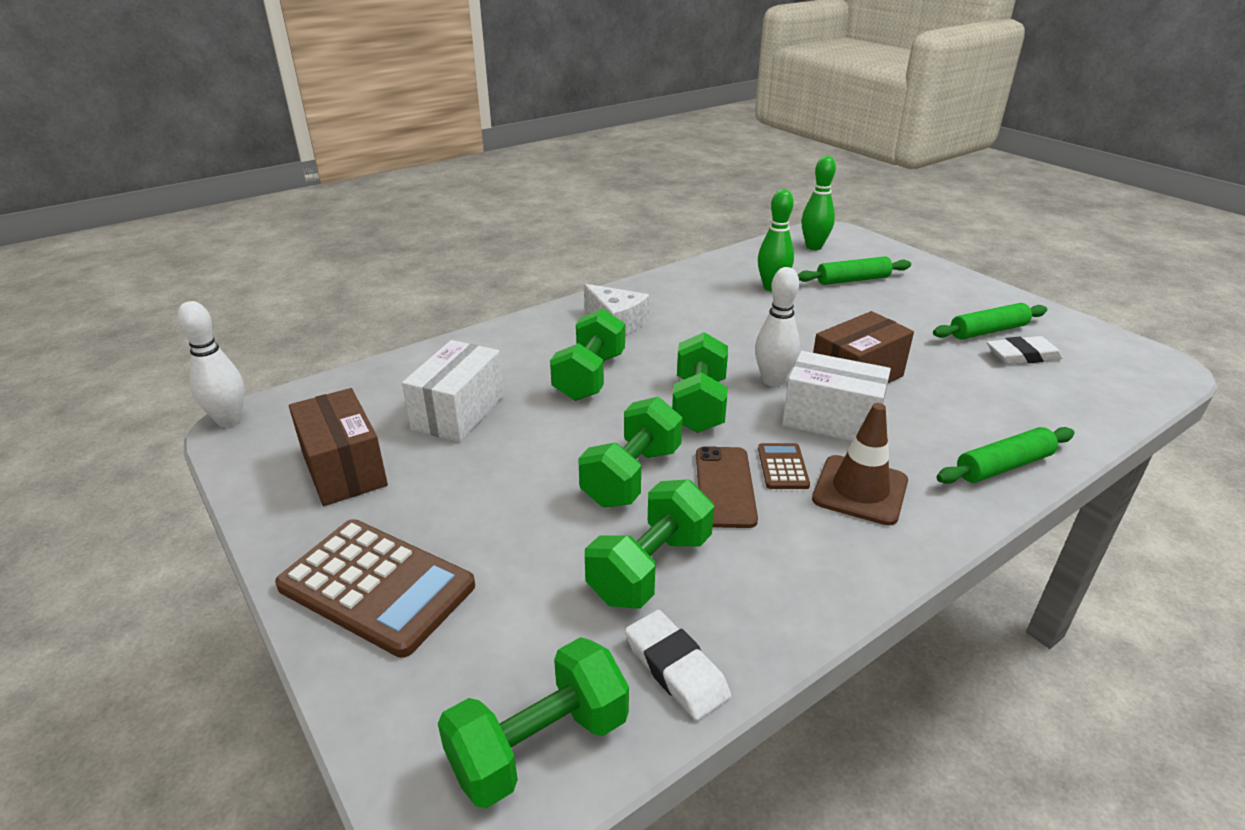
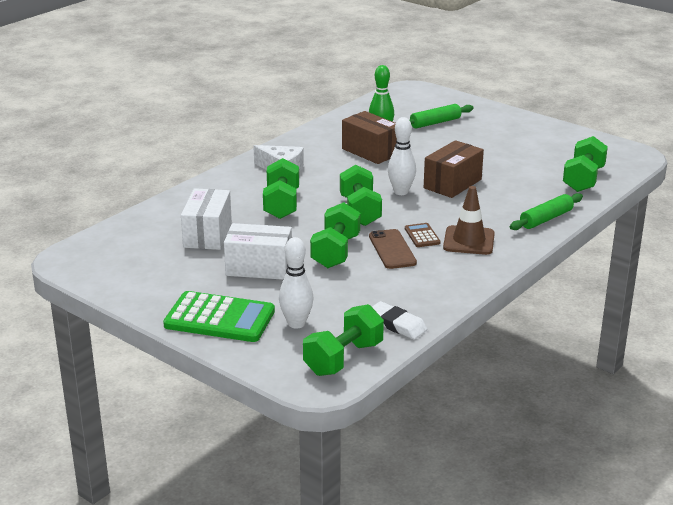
camera: 15 degrees left, 5 degrees down
(229, 420) = (56, 258): white bowling pin -> white bowling pin (296, 323)
(344, 469) = (156, 272): brown box -> brown box (371, 151)
(377, 586) = (219, 318): brown calculator -> green calculator
(650, 568) = (366, 290): green dumbbell -> green dumbbell (583, 179)
(814, 247) = (401, 102): green bowling pin -> none
(831, 420) = (443, 209): white box -> white box (259, 268)
(988, 331) = (530, 146): green rolling pin -> none
(1022, 355) = (552, 158): white eraser -> none

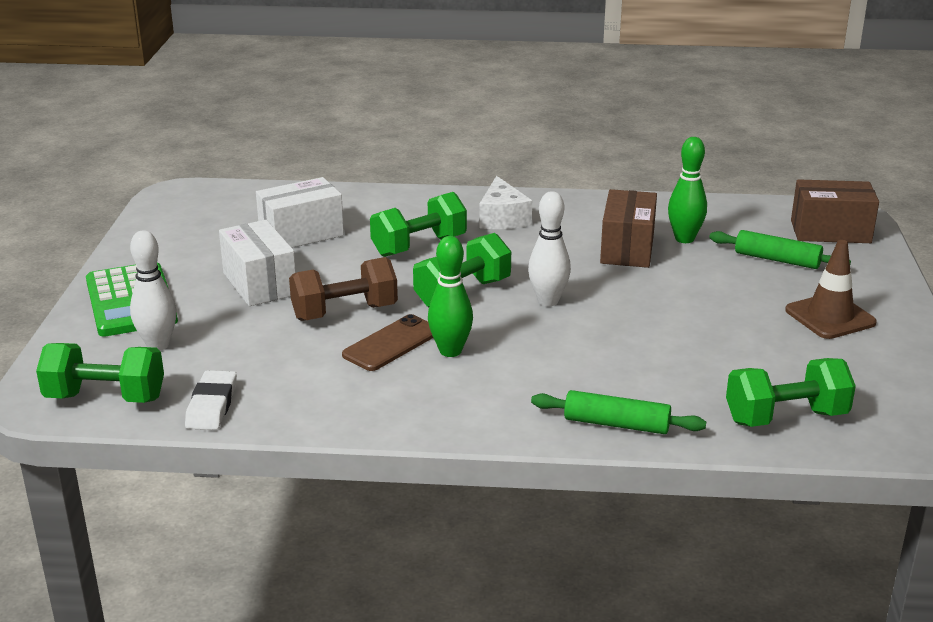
camera: 55 degrees right, 0 degrees up
(336, 252) = (344, 312): green dumbbell -> brown dumbbell
(422, 236) = (450, 351): brown calculator -> green bowling pin
(452, 184) = (620, 326): brown box -> brown box (830, 232)
(469, 241) = (477, 386): brown traffic cone -> brown traffic cone (830, 317)

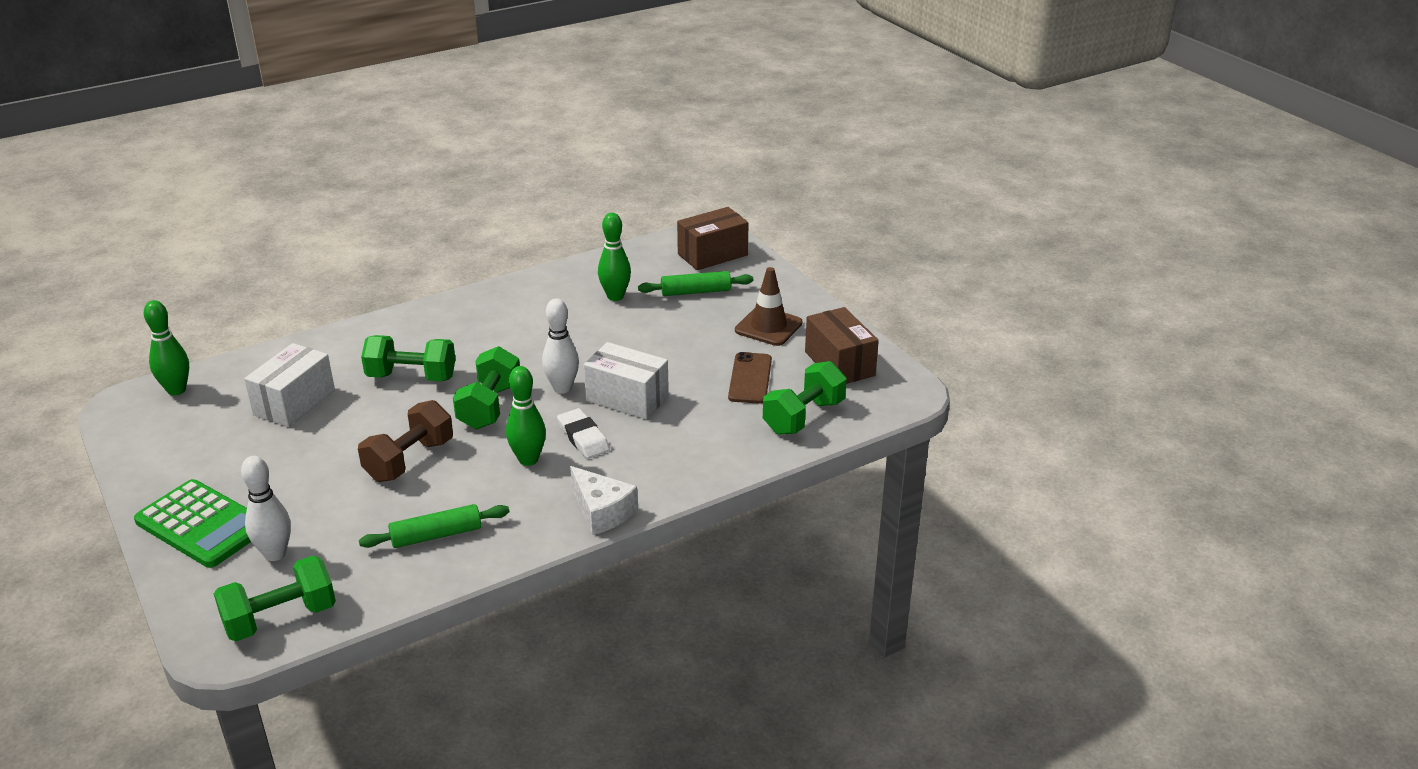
camera: 35 degrees left, 5 degrees up
(212, 405) = (382, 584): white eraser -> white eraser (583, 437)
(224, 195) = (176, 390): none -> green bowling pin
(260, 284) = (306, 463): white box -> white box (627, 398)
(391, 343) = (476, 472): brown phone -> brown phone (750, 378)
(419, 246) = (411, 377): green dumbbell -> green dumbbell turned 75 degrees clockwise
(502, 218) = (456, 326): white cheese -> white cheese (602, 512)
(616, 424) = (701, 468): green rolling pin -> green rolling pin (436, 535)
(627, 249) = (580, 320): brown box -> brown box (839, 364)

